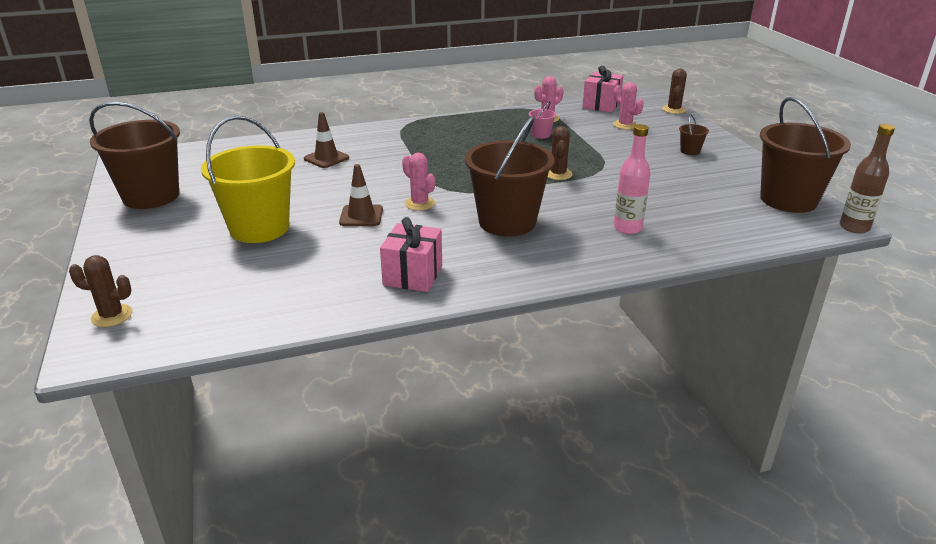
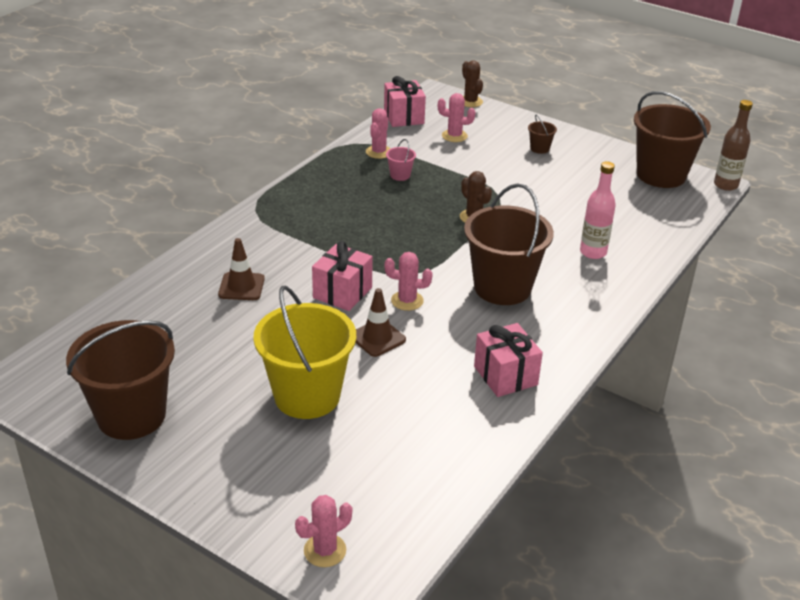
camera: 40 degrees left, 5 degrees up
(112, 316) = (325, 550): brown cactus -> pink cactus
(383, 183) = (342, 292): none -> pink gift

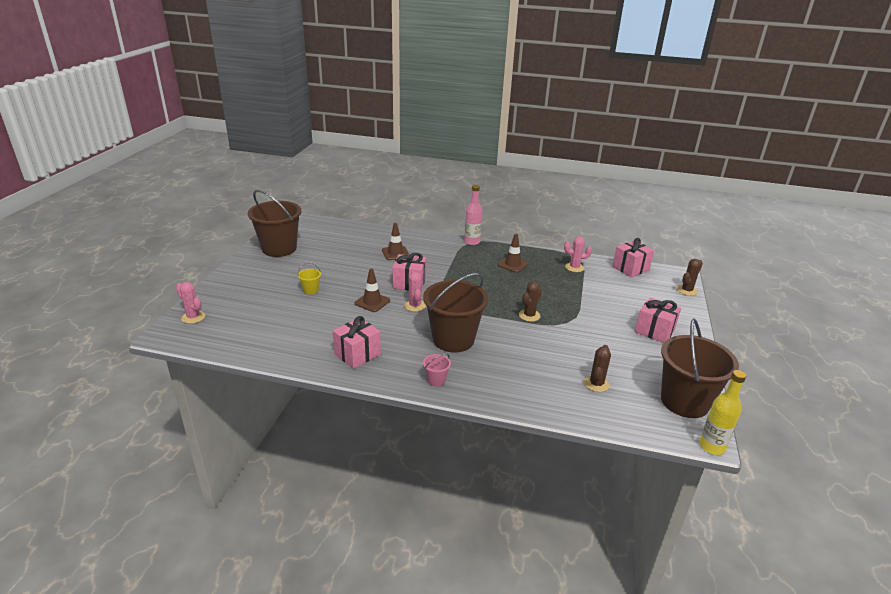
camera: 70 degrees right, 5 degrees down
(307, 396) = (310, 290): yellow bucket -> yellow bucket, size x0.40
(342, 194) = (512, 264): none -> brown traffic cone
(400, 175) = (554, 280): pink bucket -> pink bucket (436, 380)
(454, 136) = (628, 291): pink cactus -> none
(539, 148) = (654, 331): brown bucket -> pink gift
(593, 252) = (528, 375): pink bottle -> pink bottle (472, 242)
(620, 214) = (596, 384): none -> brown cactus
(725, 185) = (711, 446): brown bottle -> yellow bottle

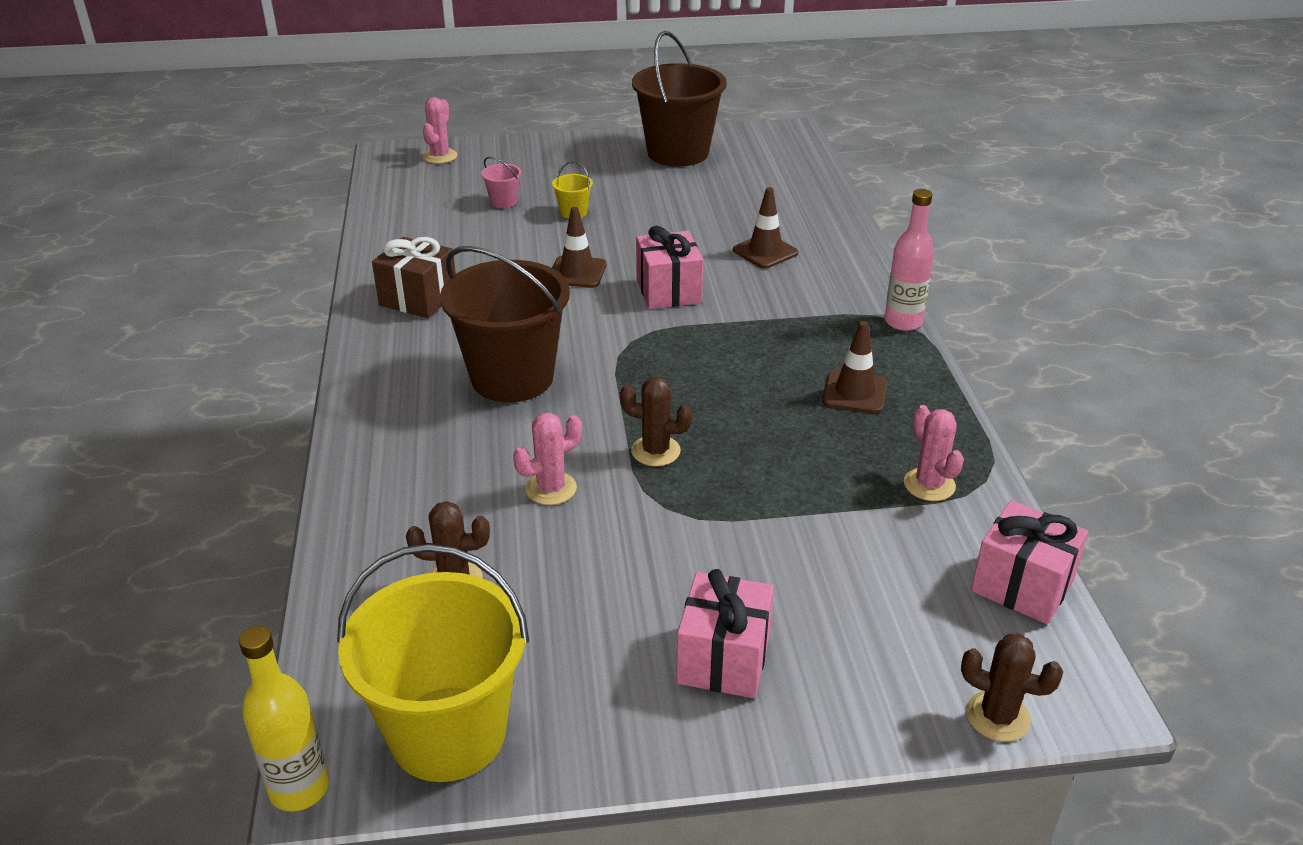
camera: 70 degrees right, 5 degrees up
(357, 354) = (418, 299): pink gift -> brown gift
(415, 306) = (596, 314): pink cactus -> pink cactus (551, 489)
(436, 380) = (383, 386): pink bucket -> pink bucket (503, 202)
(684, 401) = (448, 733): brown bucket -> yellow bucket

